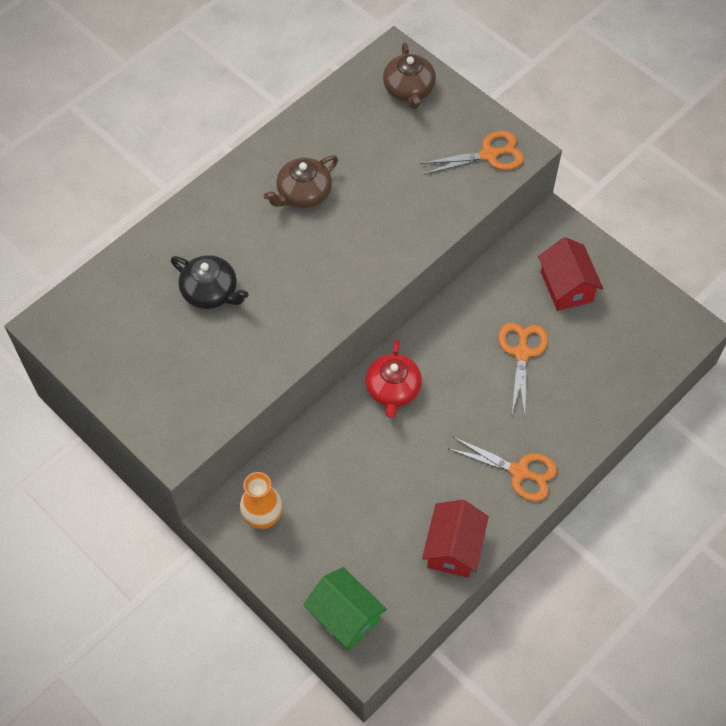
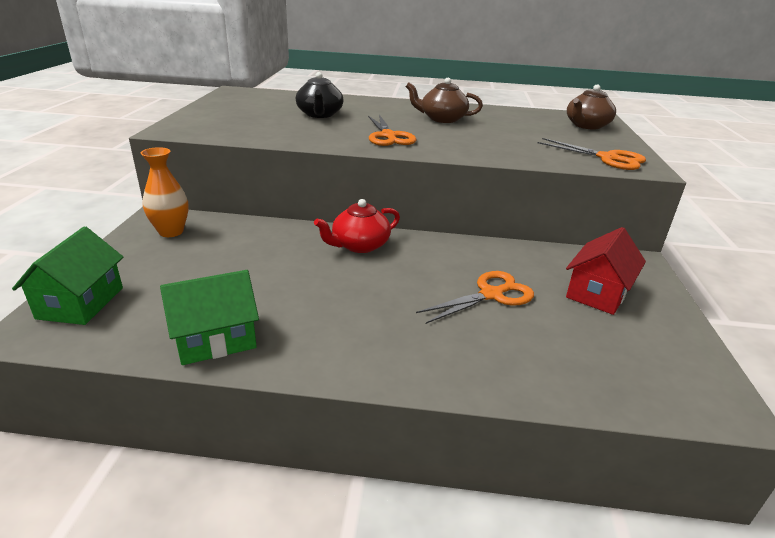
camera: 50 degrees right, 30 degrees down
(453, 548) = (215, 339): red house -> green house
(519, 472) = (357, 347): orange scissors -> orange scissors (388, 136)

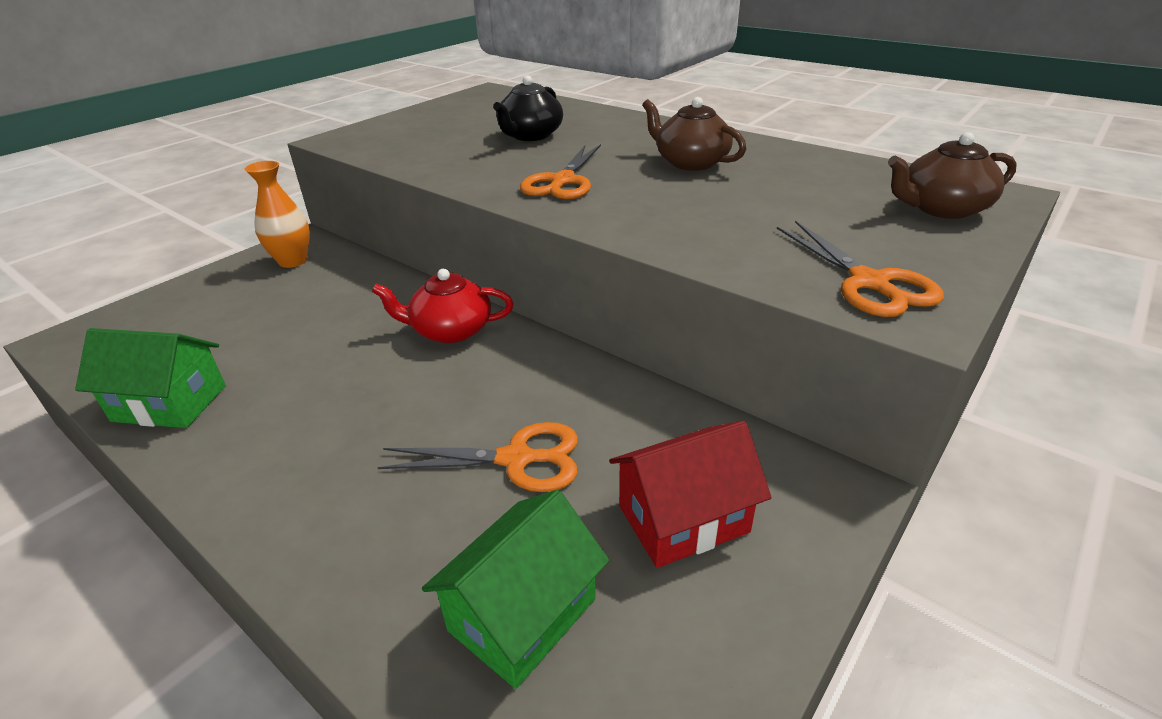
camera: 35 degrees right, 5 degrees up
(81, 303) = (130, 322): green house -> green house (523, 614)

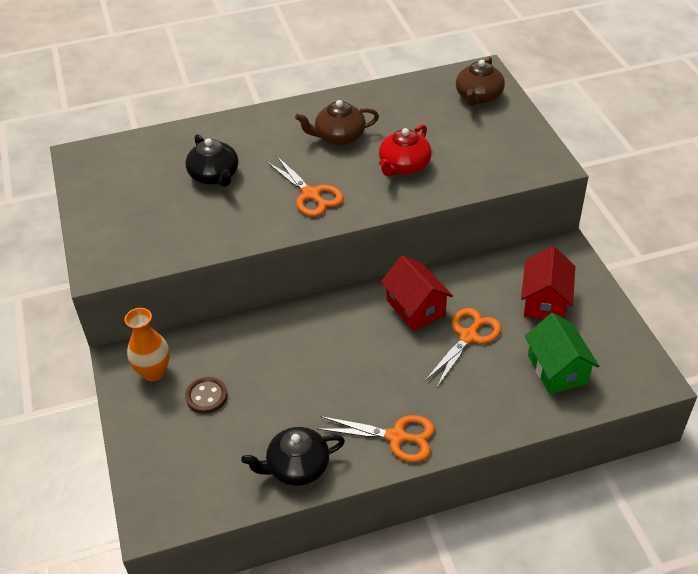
camera: 55 degrees left, 10 degrees up
(170, 403) = (297, 467): green house -> black teapot
(270, 300) = (206, 396): none -> brown button
(450, 330) = (333, 321): red teapot -> red teapot (404, 166)
(532, 384) = (415, 307): none -> red house
(869, 282) = (517, 159): orange scissors -> orange scissors (396, 437)

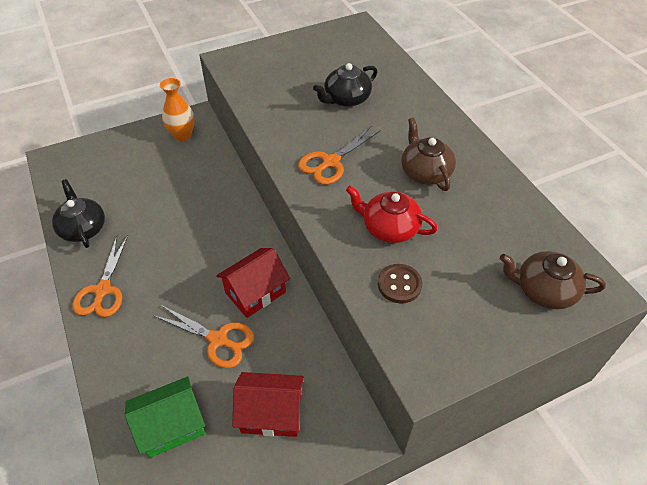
camera: 80 degrees right, 5 degrees up
(206, 396) = (157, 167): brown button -> brown button (399, 284)

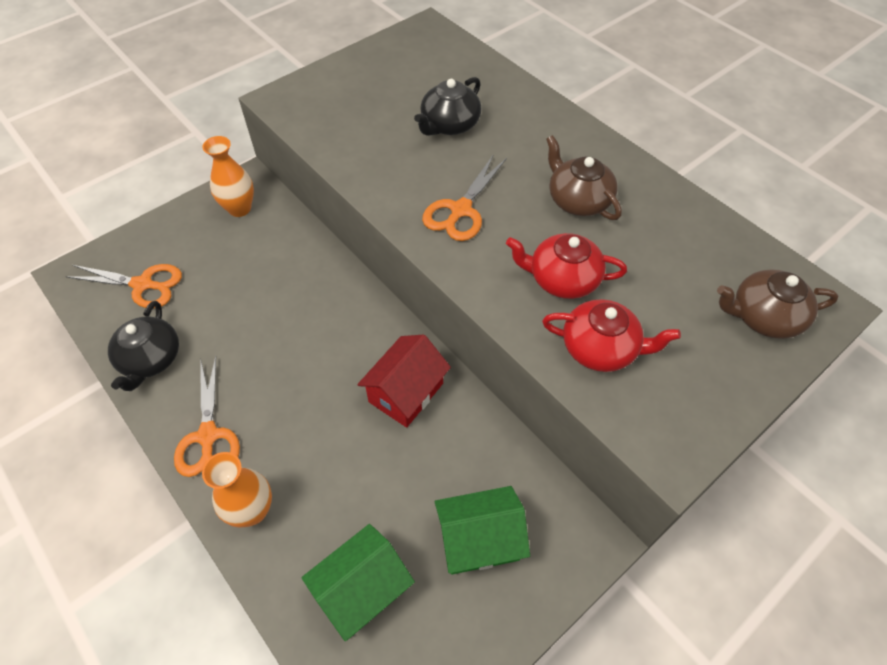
camera: 15 degrees left, 5 degrees up
(83, 228) = (150, 359): black teapot -> black teapot turned 135 degrees counterclockwise
(114, 350) = (252, 510): none -> orange vase
(218, 340) = (381, 464): orange scissors -> orange scissors (143, 285)
(271, 413) = (479, 539): red house -> green house
(399, 284) = (600, 348): brown button -> red teapot

